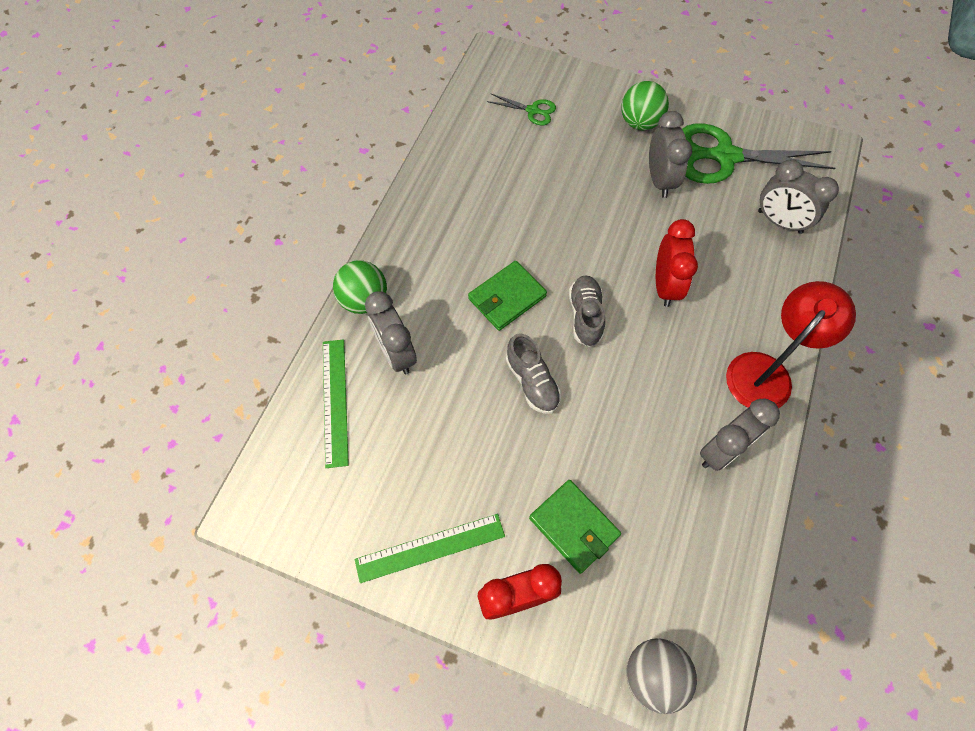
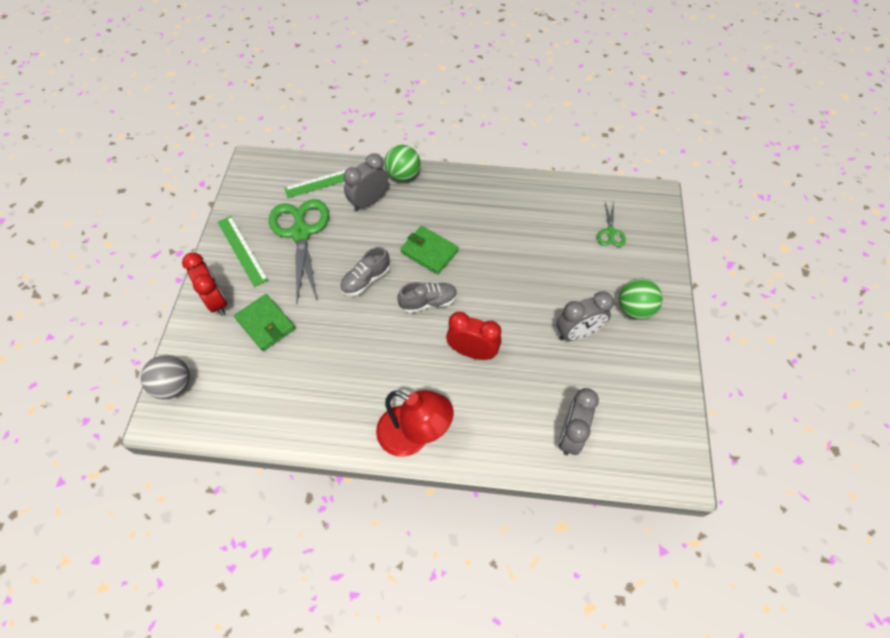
camera: 75 degrees right, 5 degrees down
(574, 526) = (265, 324): green wallet -> green wallet turned 75 degrees counterclockwise
(665, 286) = (472, 352): red clock -> red clock turned 150 degrees counterclockwise
(722, 450) = (338, 410): grey clock -> none
(725, 156) = (627, 382): green scissors -> green scissors (301, 233)

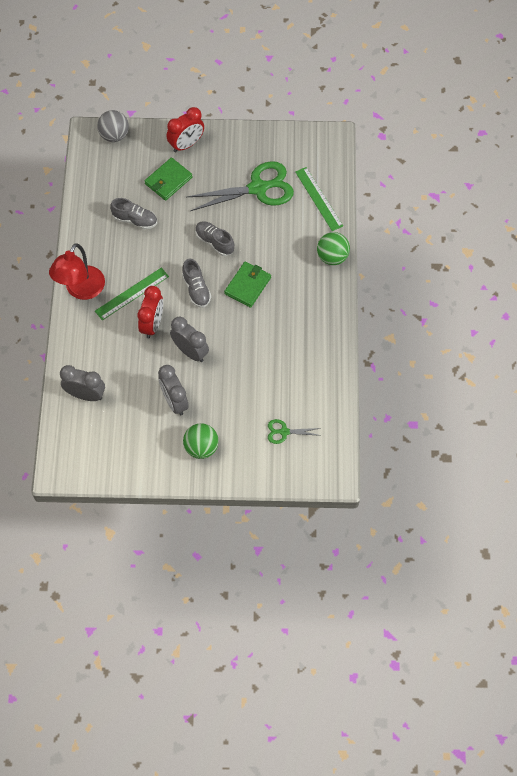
camera: 85 degrees right, 5 degrees up
(242, 250) = (236, 150): green ruler -> green ruler (132, 293)
(316, 365) = (135, 220): none -> grey shoe
(369, 202) = (298, 233): grey clock -> grey clock (190, 351)

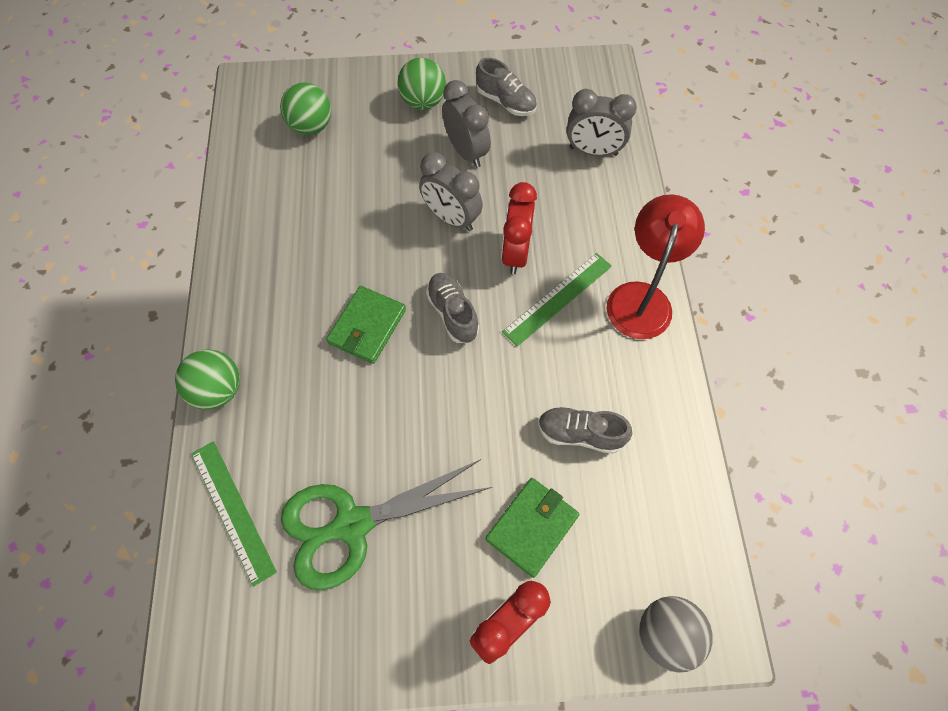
camera: 175 degrees right, 0 degrees up
(214, 242) = (429, 401): grey shoe -> grey shoe (506, 102)
(284, 432) = (311, 126): green scissors -> green ball

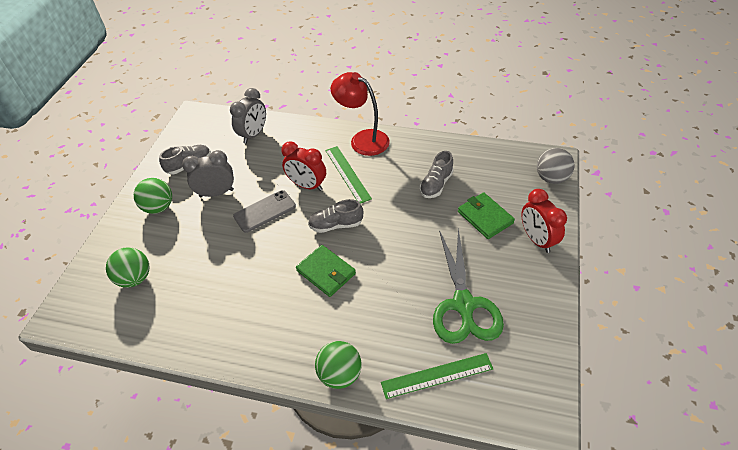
camera: 70 degrees left, 15 degrees down
(451, 218) = (264, 211): grey clock -> grey phone

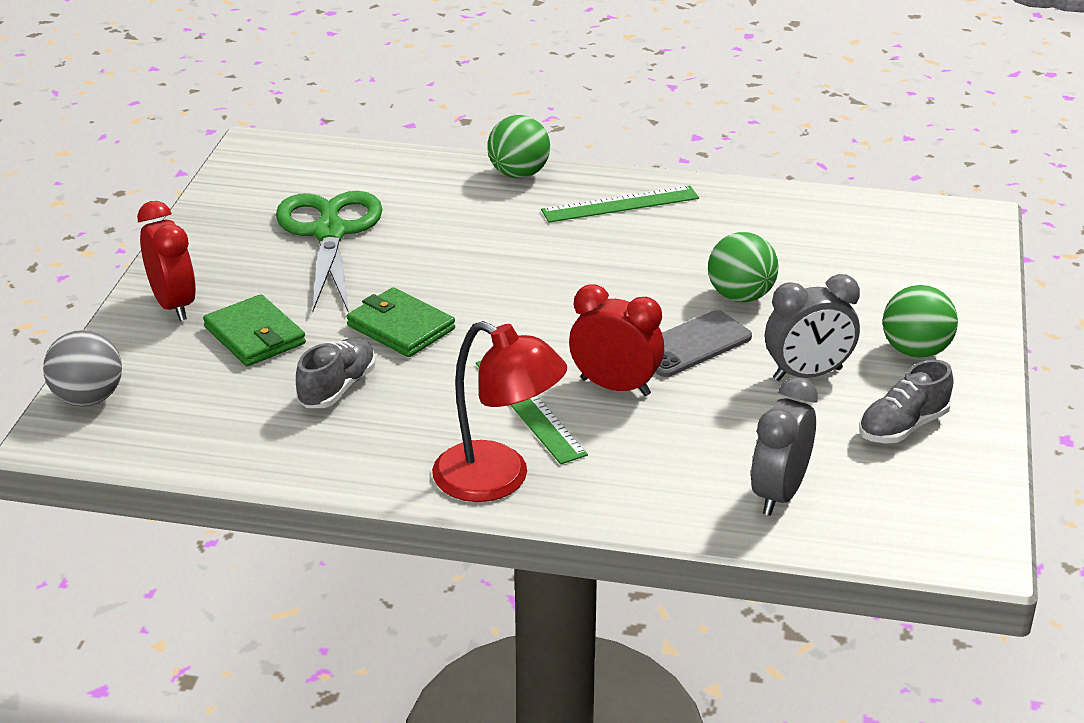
camera: 175 degrees right, 15 degrees down
(135, 278) = (883, 257): green ball -> green ball (740, 296)
(326, 272) = (553, 265): green wallet -> green wallet (400, 327)
(336, 225) = (544, 325): grey shoe -> none
(437, 375) = (385, 174): green ruler -> green ruler (620, 204)

